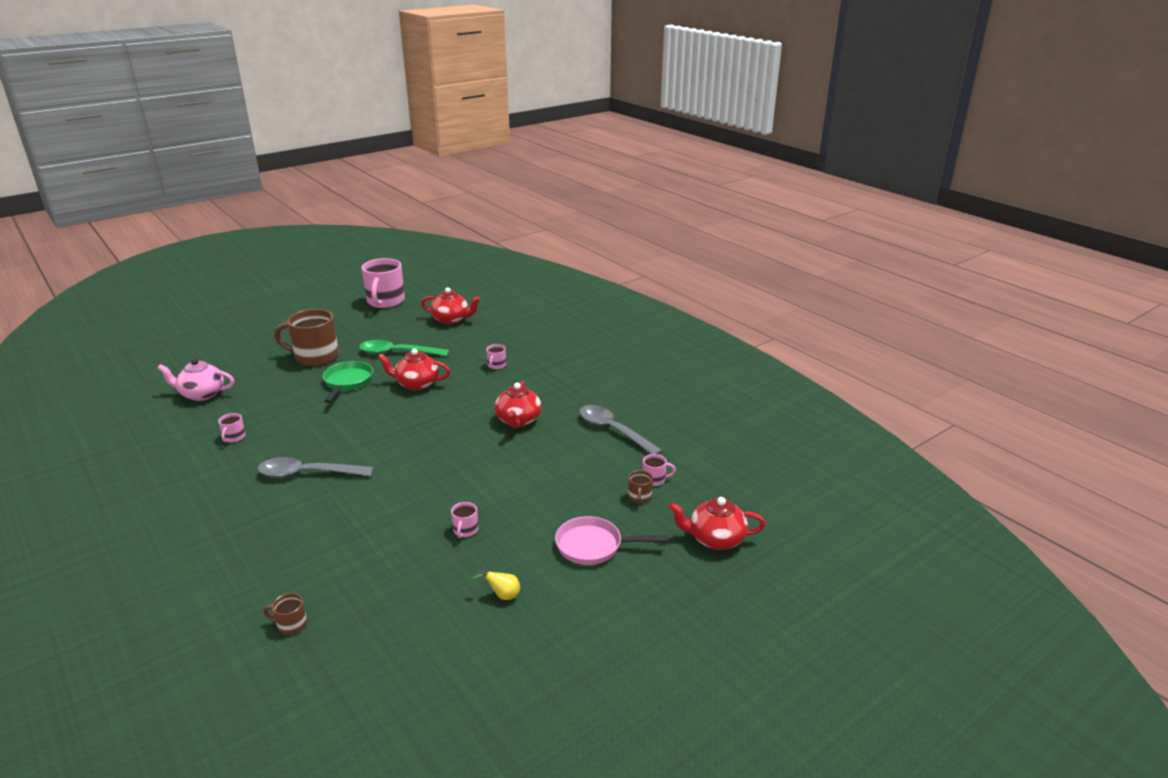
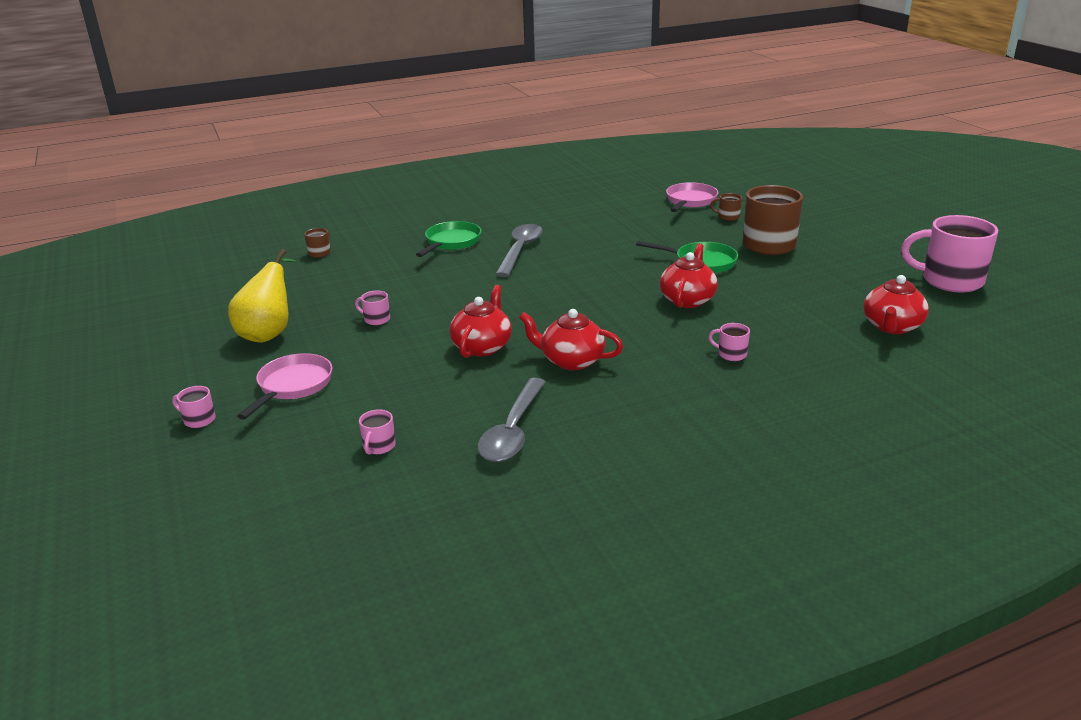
camera: 105 degrees right, 0 degrees up
(201, 394) = (690, 201): pink teapot -> pink pan
(234, 437) = (601, 219): pink mug -> pink mug (198, 420)
(277, 523) = (451, 242): none -> green pan
(397, 353) = (777, 289): green spoon -> none
(502, 596) = (269, 332): yellow pear -> yellow pear, size x2.30
(613, 430) = (513, 430): grey spoon -> grey spoon turned 135 degrees clockwise
(639, 497) = (351, 428): brown mug -> brown mug (728, 217)
(715, 539) = (230, 471): red teapot -> red teapot (482, 346)

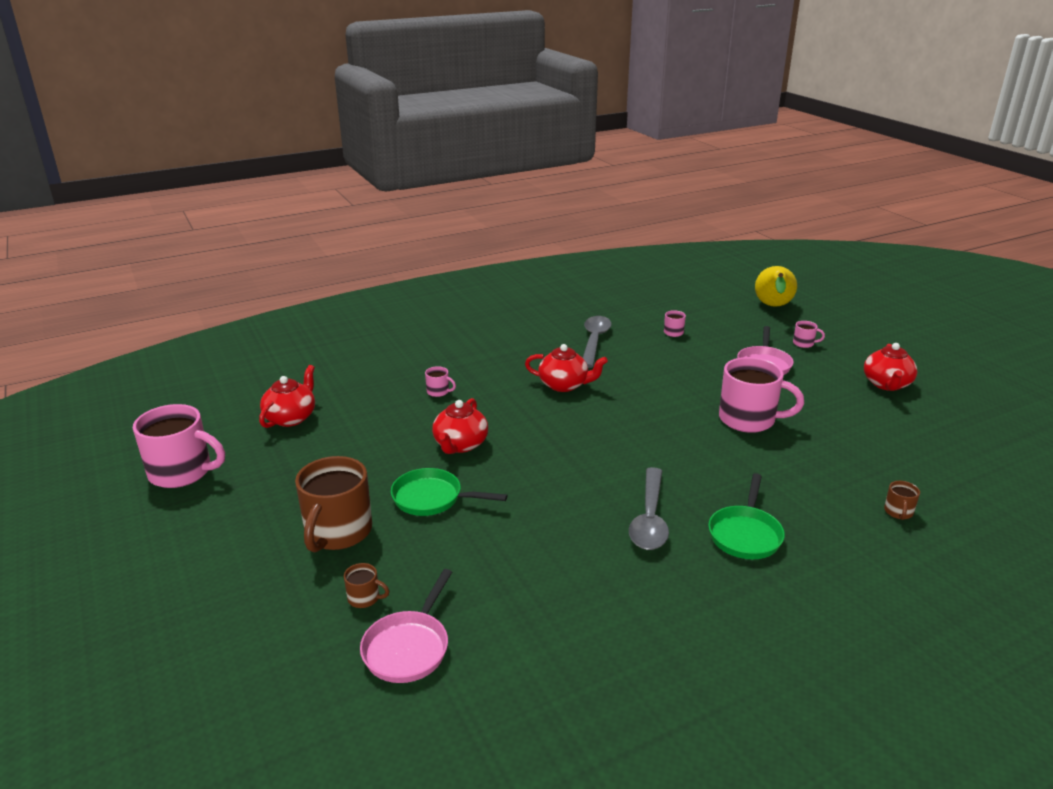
camera: 175 degrees right, 0 degrees up
(269, 332) = (832, 405): yellow pear -> yellow pear (773, 307)
(376, 319) = (749, 419): pink mug -> pink mug, size x2.32
(482, 346) = (639, 395): red teapot -> red teapot (886, 384)

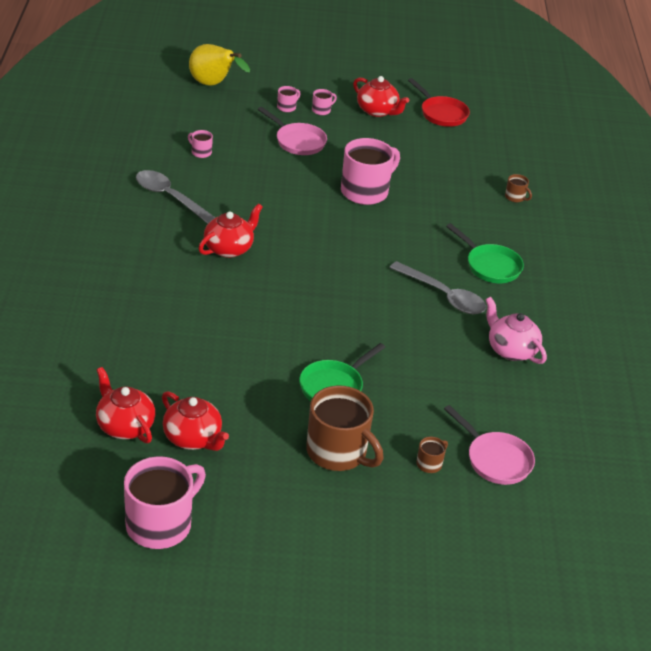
camera: 65 degrees left, 10 degrees up
(438, 392) = (168, 320): pink mug -> pink mug (322, 110)
(460, 445) = (270, 342): red teapot -> red teapot (193, 438)
(614, 598) = (511, 350): none -> pink teapot
(955, 418) = (441, 114): none -> red pan

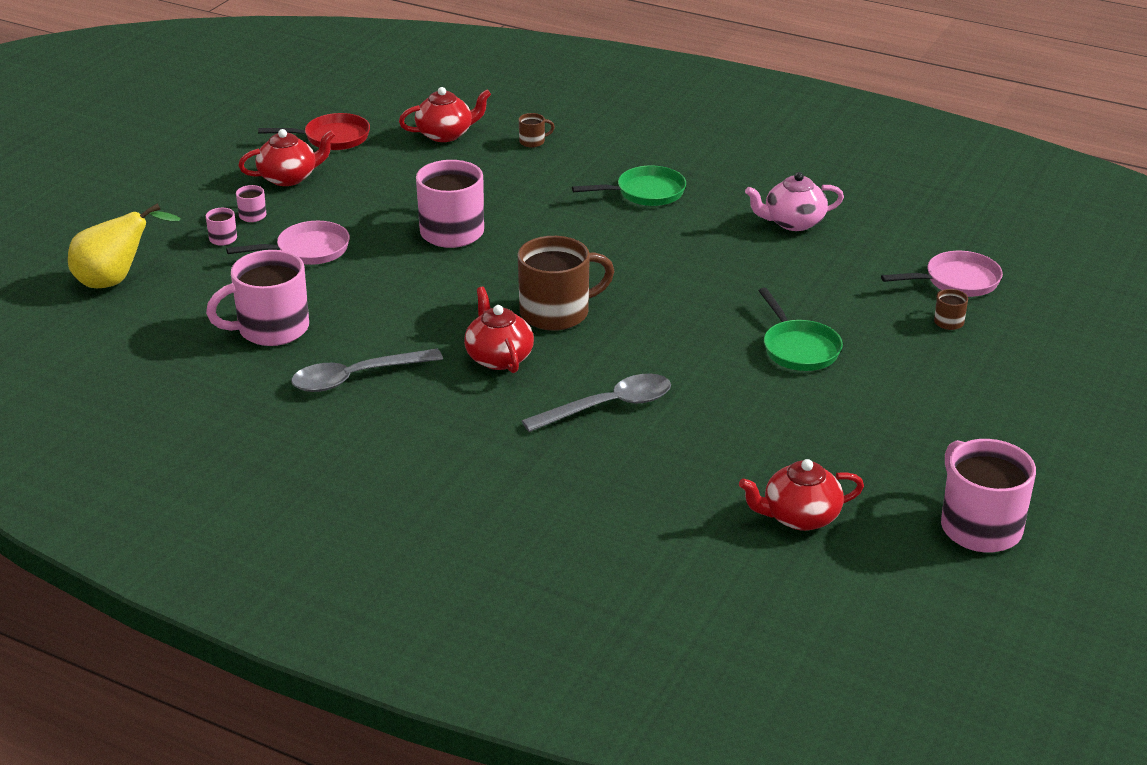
camera: 60 degrees left, 5 degrees down
(193, 438) = (843, 469): red teapot -> red teapot (445, 134)
(201, 152) = (271, 329): pink mug -> pink mug, size x2.32
(338, 452) = (908, 374): brown mug -> brown mug (557, 313)
(443, 295) = (680, 236): grey spoon -> grey spoon (608, 406)

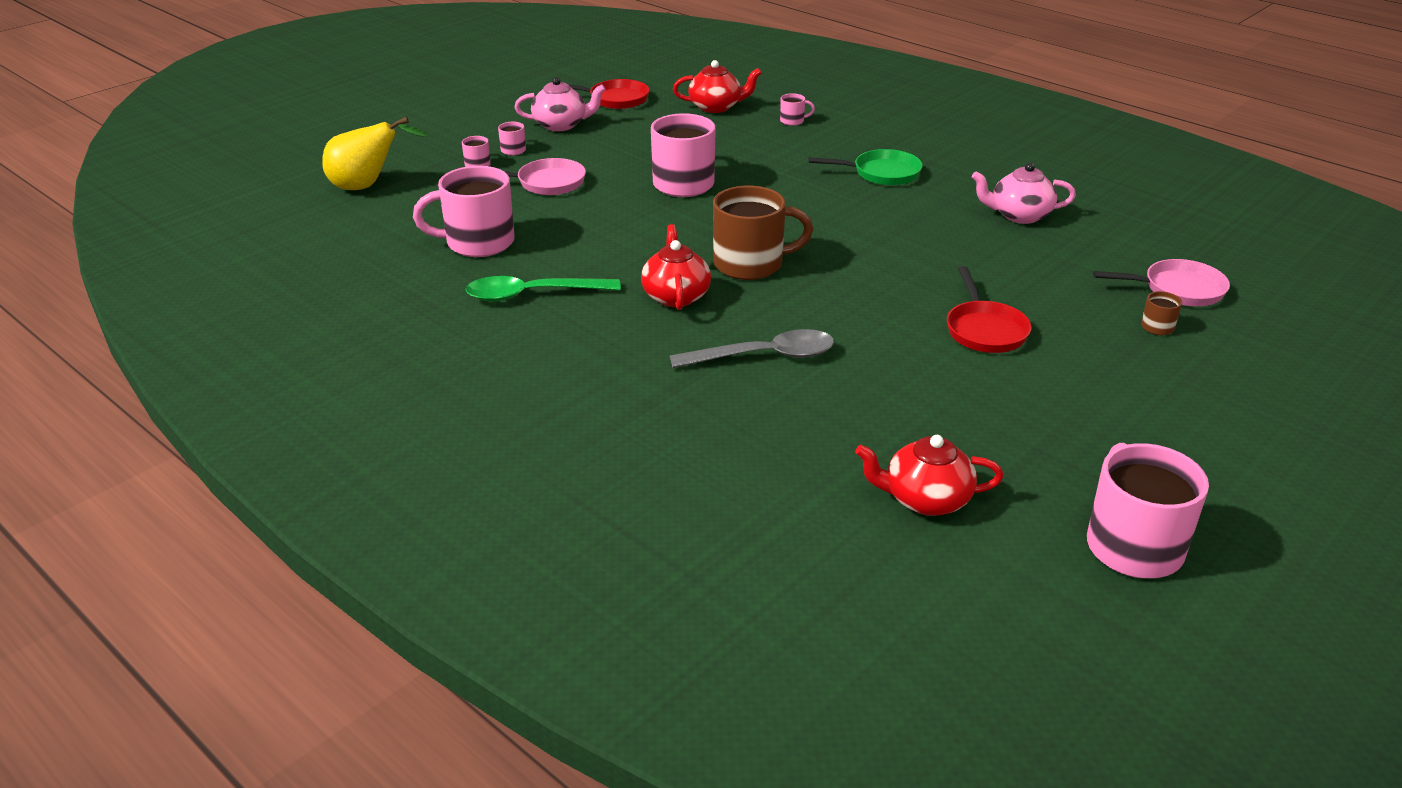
camera: 15 degrees right, 0 degrees up
(289, 177) = (561, 125): red teapot -> pink teapot
(357, 377) = (533, 295): grey spoon -> green spoon
(533, 142) = (793, 121): brown mug -> pink mug
(799, 348) = (985, 330): green pan -> red pan

